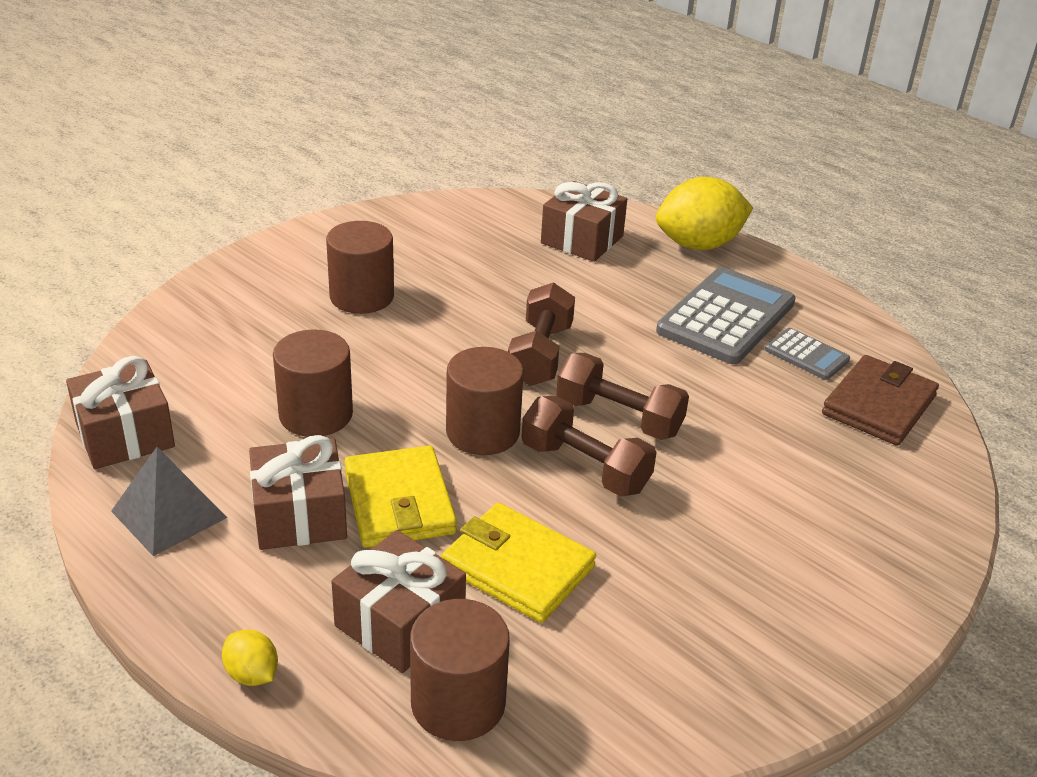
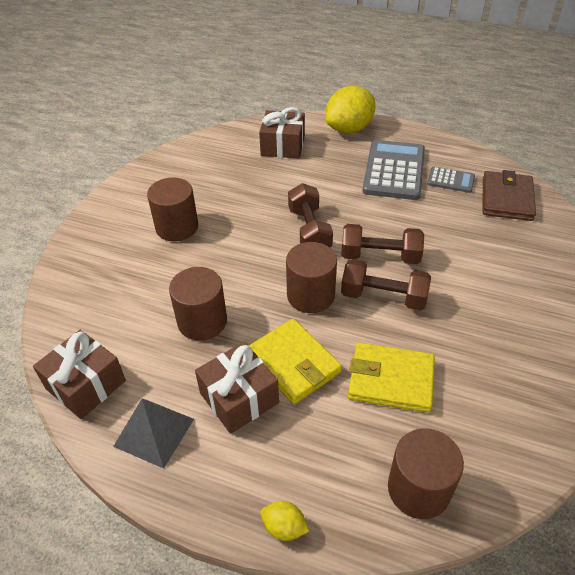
camera: 20 degrees left, 10 degrees up
(400, 622) = (349, 448): brown gift -> none

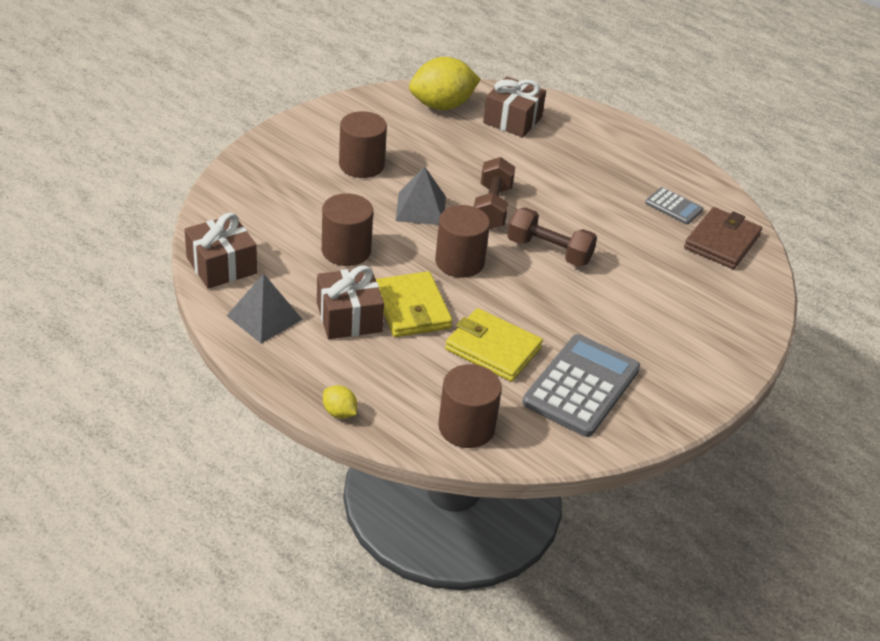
camera: 15 degrees right, 5 degrees down
(249, 252) = (420, 208): none -> grey pyramid
(349, 129) = (596, 124): yellow lemon -> yellow lemon (442, 106)
(383, 297) = (529, 285): brown dumbbell -> none
(394, 171) = (618, 179): grey calculator -> grey calculator (581, 386)

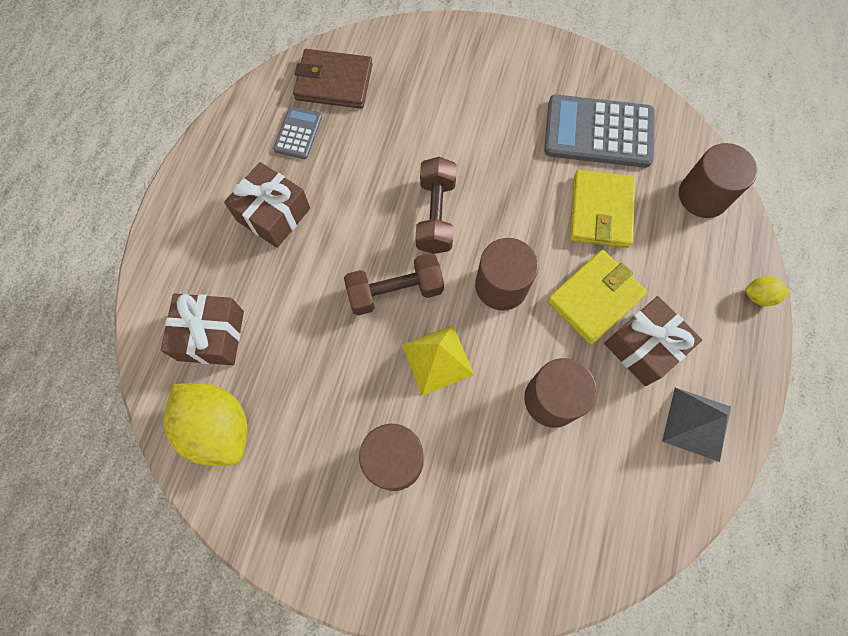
camera: 110 degrees left, 30 degrees up
(221, 265) = (656, 512): brown gift -> brown gift (273, 214)
(339, 412) = (759, 296): yellow lemon -> yellow lemon turned 75 degrees clockwise
(420, 208) = (437, 359): grey pyramid -> yellow pyramid

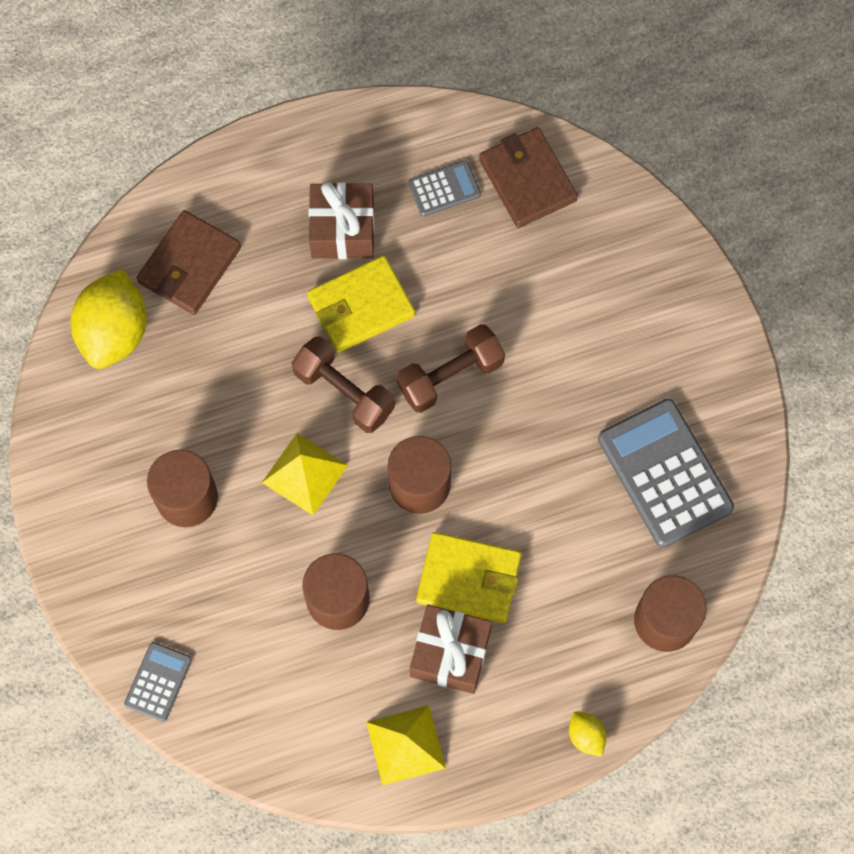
camera: 55 degrees right, 0 degrees up
(211, 335) = (189, 265): brown gift -> brown wallet
(532, 586) = (158, 682): none -> grey calculator
(600, 211) = (570, 529): yellow wallet -> yellow wallet (361, 306)
(697, 424) = (405, 745): grey pyramid -> yellow pyramid

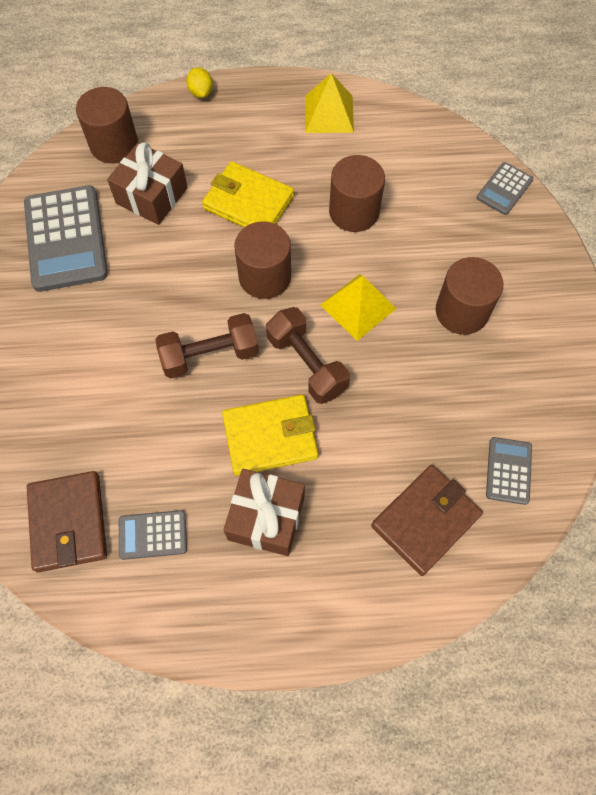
camera: 165 degrees left, 5 degrees down
(115, 332) = (508, 471): yellow lemon -> grey calculator
(450, 653) = (279, 159): brown gift -> brown gift (152, 195)

